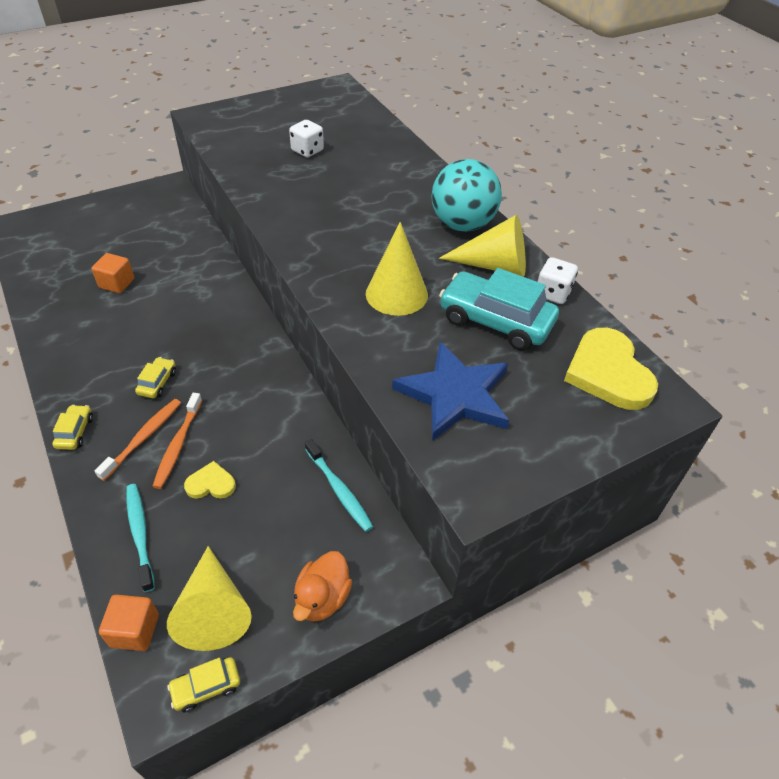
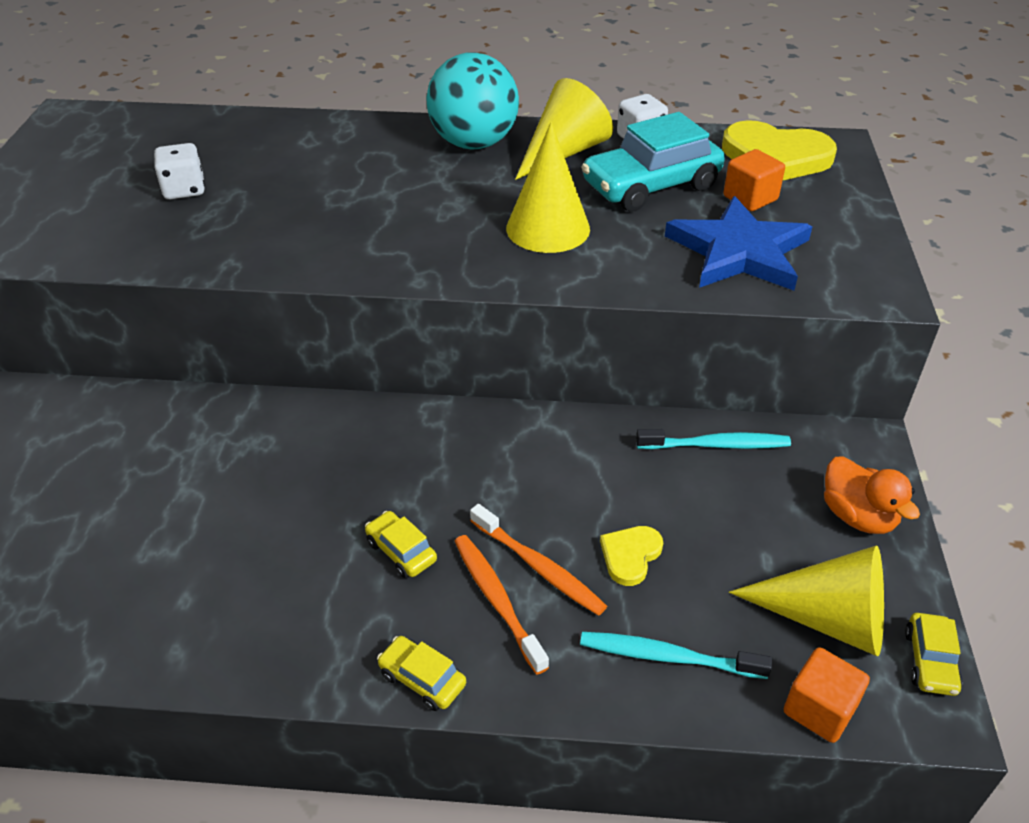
camera: 55 degrees left, 5 degrees down
(117, 283) = (131, 531): orange cube -> orange cube (750, 198)

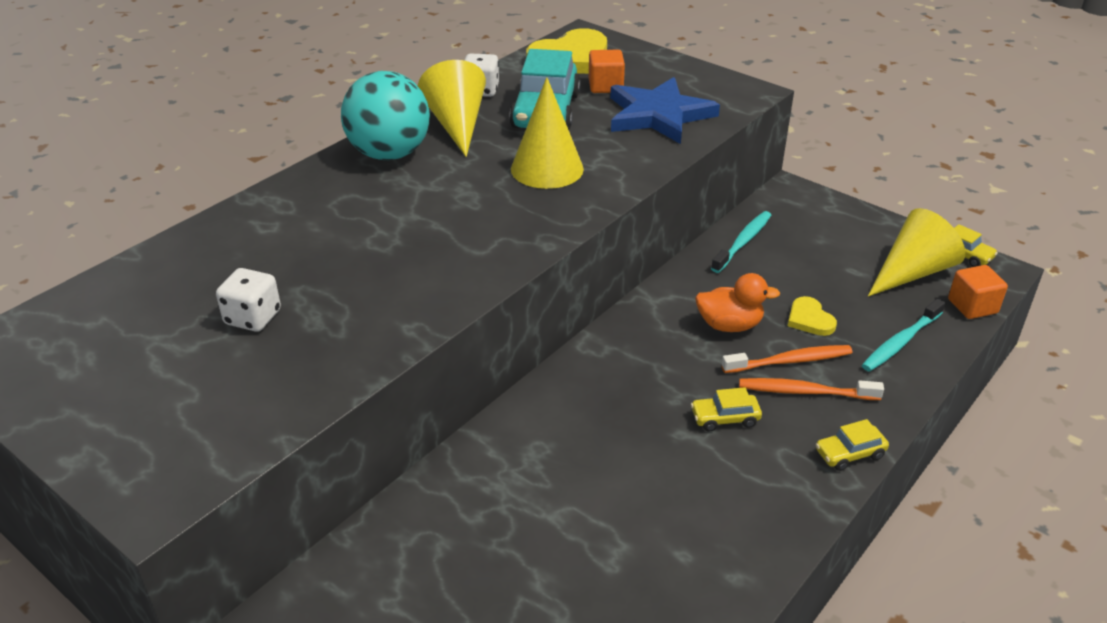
camera: 55 degrees left, 5 degrees down
(857, 516) = (845, 223): orange duck -> orange duck (729, 325)

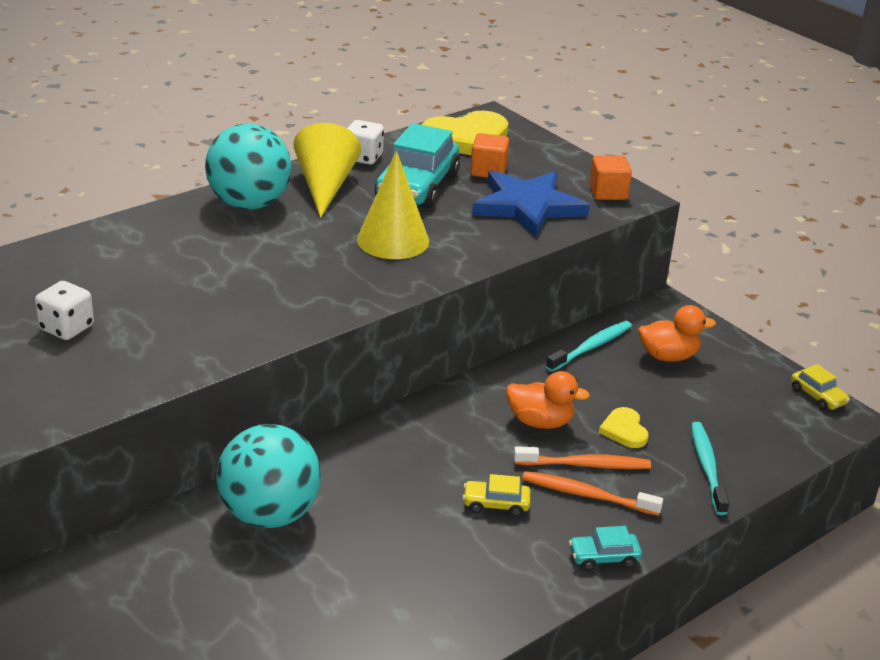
camera: 10 degrees right, 5 degrees down
(509, 473) = (270, 514): none -> turquoise ball
(815, 239) = (668, 356): none -> orange duck
(849, 454) = (604, 557): yellow car -> turquoise car
(900, 342) = (707, 467): turquoise toothbrush -> turquoise toothbrush turned 120 degrees clockwise
(912, 272) = (753, 404): yellow cone -> none
(972, 306) = (800, 447): orange cube -> orange cube (608, 193)

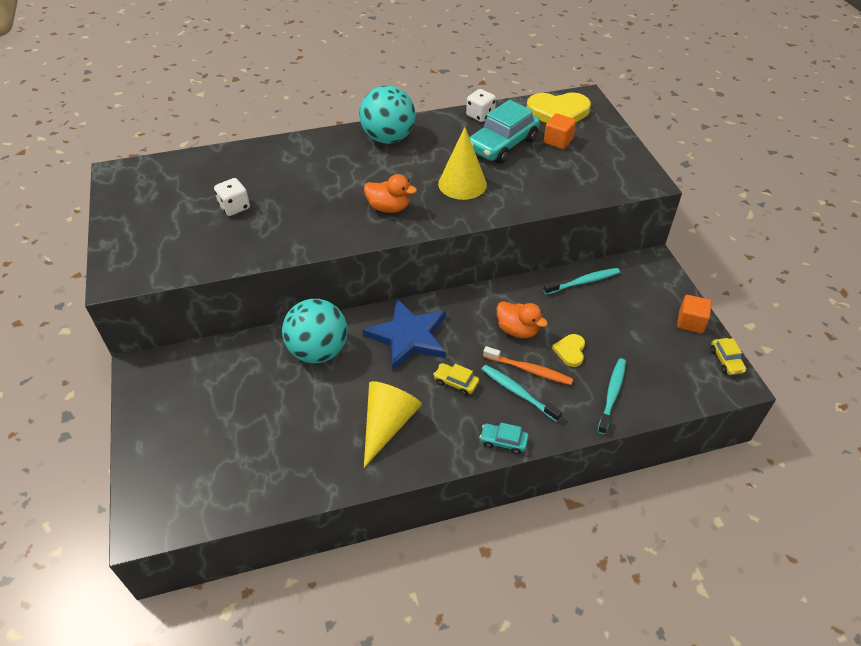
camera: 25 degrees right, 15 degrees up
(325, 186) = (443, 133): yellow cone -> yellow cone (387, 424)
(528, 206) = (568, 175): blue star -> blue star (408, 336)
(587, 495) = (518, 392): orange toothbrush -> turquoise toothbrush
(608, 193) = (632, 174): orange cube -> orange cube (690, 322)
(668, 356) = (633, 302): orange duck -> orange duck (389, 208)

